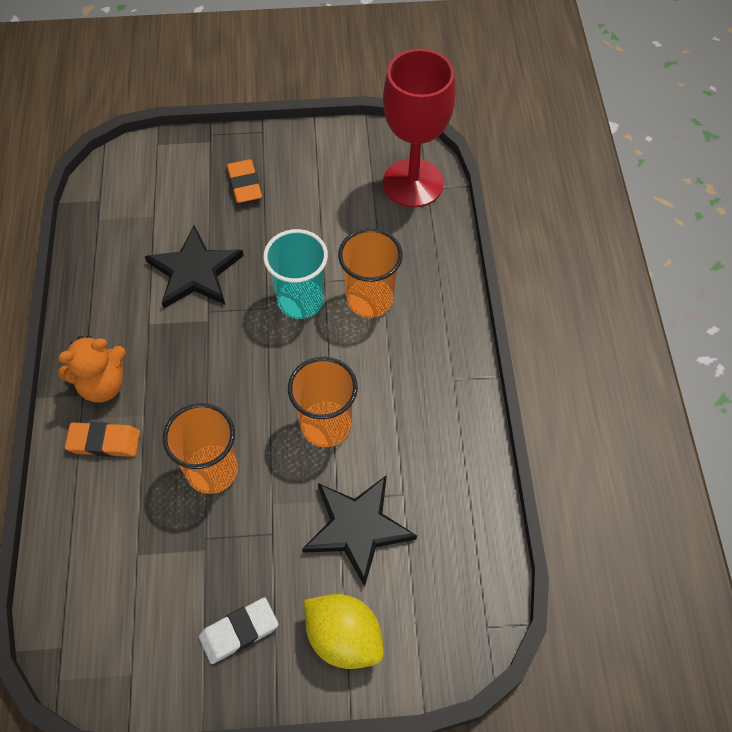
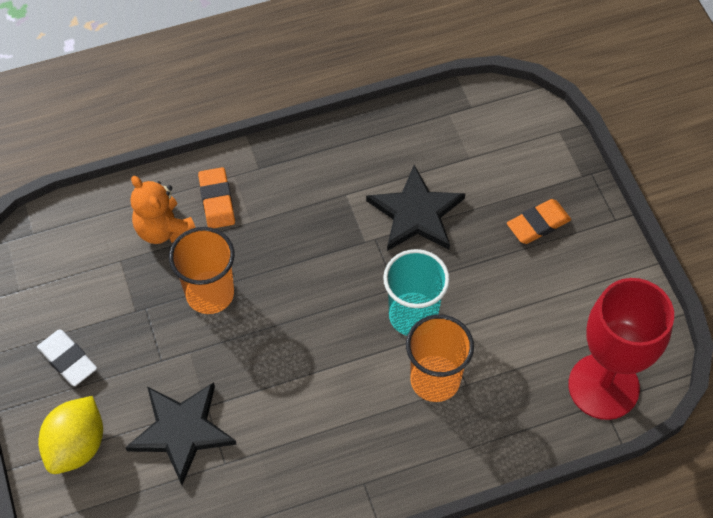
camera: 75 degrees right, 0 degrees up
(102, 384) = (272, 180): orange teddy bear -> orange teddy bear (164, 229)
(326, 425) = (279, 376): orange cup -> none

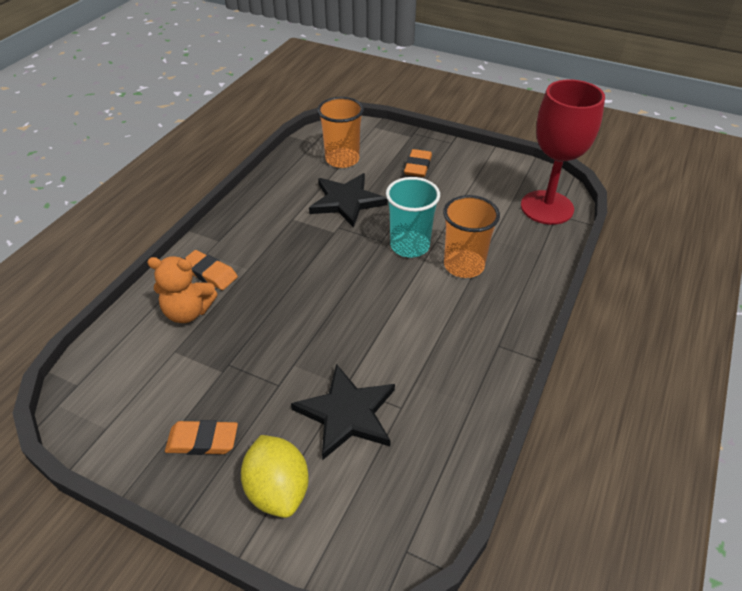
camera: 45 degrees left, 15 degrees down
(68, 360) = (202, 441): white eraser -> orange eraser
(210, 294) = (267, 323): orange cup -> orange cup (342, 159)

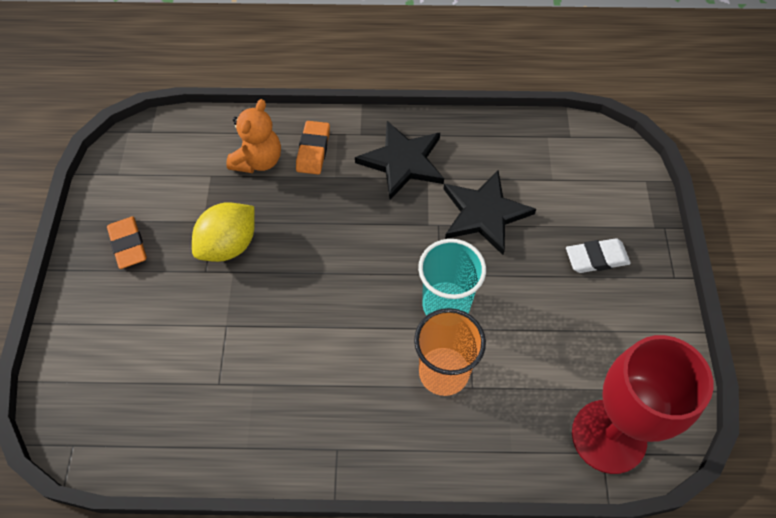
camera: 65 degrees right, 15 degrees up
(188, 312) = (258, 160): orange teddy bear -> orange teddy bear turned 135 degrees counterclockwise
(278, 490) = (100, 322): yellow lemon -> yellow lemon (229, 245)
(342, 159) = (557, 176): orange cup -> none
(347, 413) = (194, 340): black star -> black star (403, 161)
(418, 166) = (596, 258): orange eraser -> white eraser

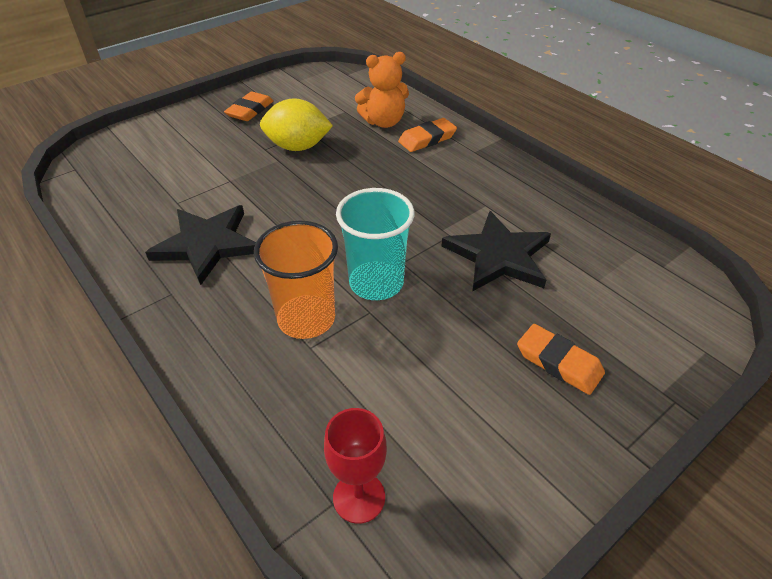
camera: 50 degrees right, 15 degrees down
(403, 161) = (481, 184): black star -> black star (207, 245)
(596, 258) = (559, 362): white eraser -> orange eraser
(608, 436) = (359, 497): red goblet -> red goblet, size x0.50

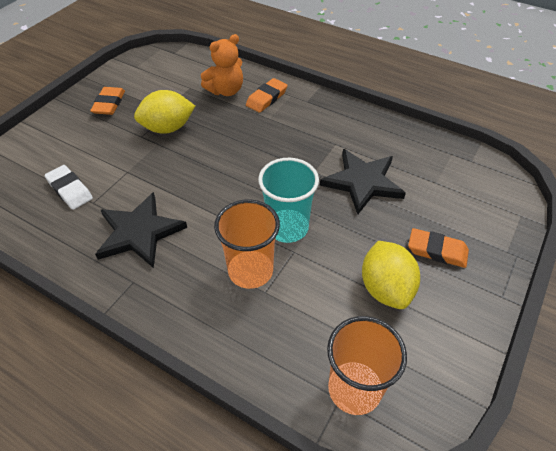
camera: 20 degrees left, 5 degrees up
(162, 184) = (70, 190): none -> white eraser
(359, 497) = (354, 389): red goblet -> orange cup
(464, 388) = (385, 288): none -> yellow lemon

